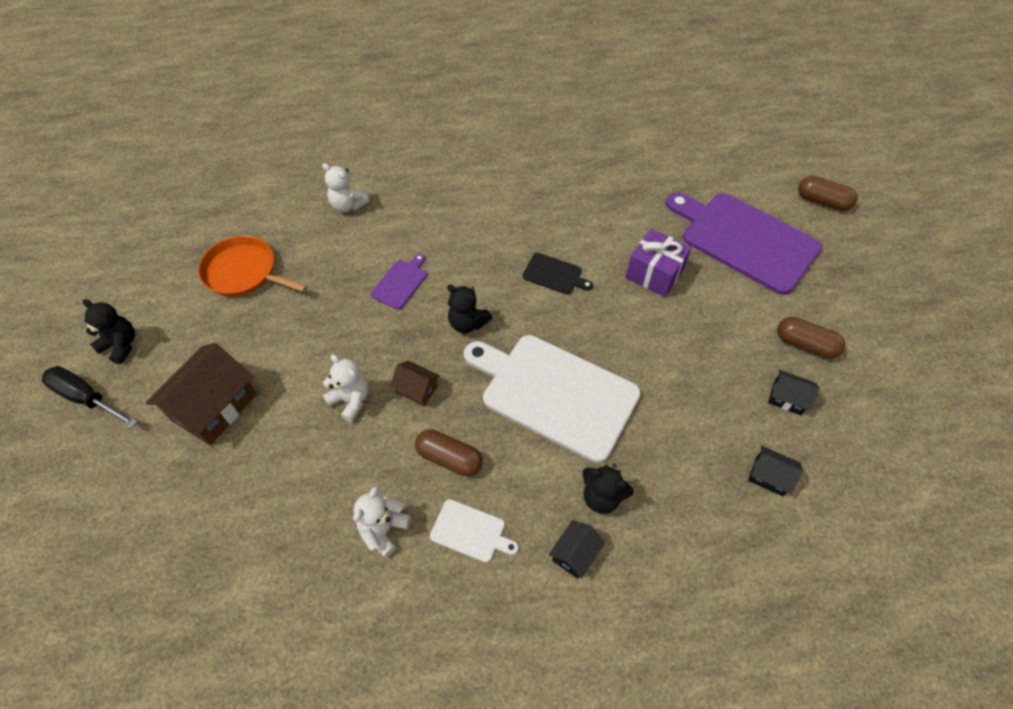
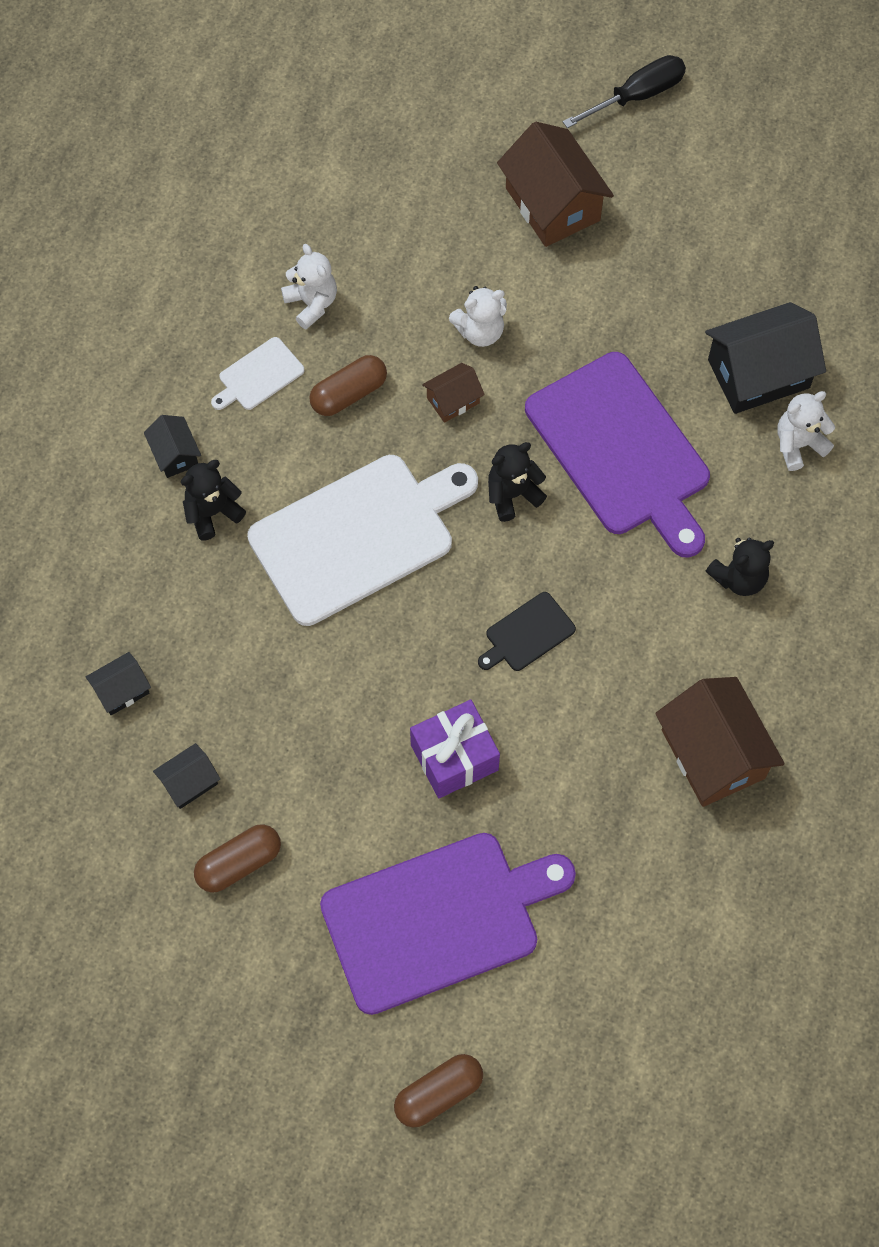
camera: 120 degrees right, 10 degrees up
(121, 345) = (694, 140): black teddy bear -> black teddy bear (739, 578)
(244, 272) = (741, 288): orange pan -> none
(307, 240) = (758, 374): none -> black house
(400, 282) = (621, 450): purple cutting board -> purple cutting board, size x2.32
(561, 171) = (713, 754): none -> brown house

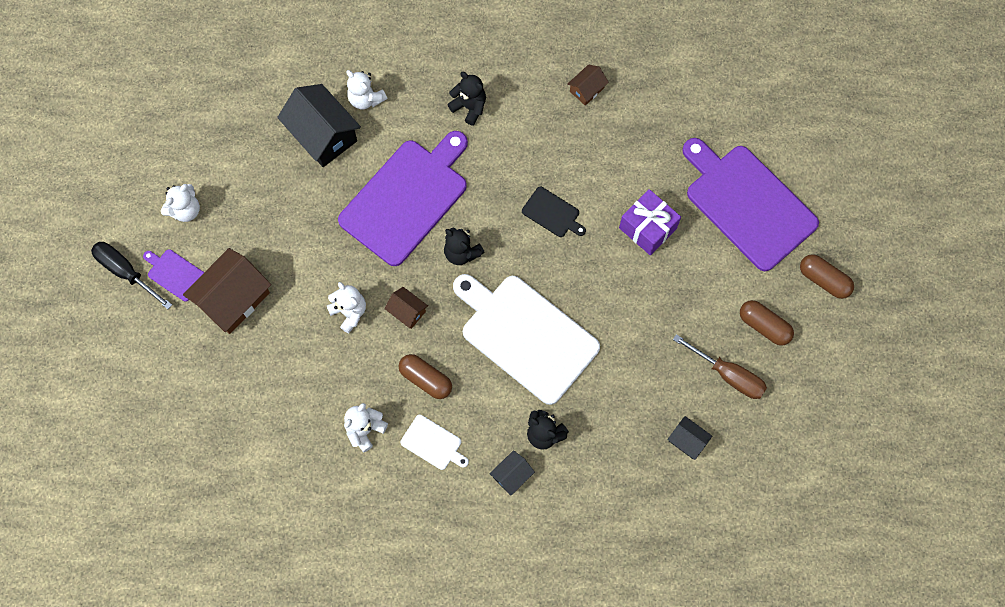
camera: 110 degrees left, 5 degrees up
(189, 782) = (728, 375): black house -> brown screwdriver
(438, 1093) = (842, 170): brown capsule -> brown capsule (823, 280)
(613, 148) = (175, 274): none -> purple cutting board
(701, 181) = (185, 210): none -> white teddy bear
(713, 754) = (586, 90): brown house -> brown house, size x0.50

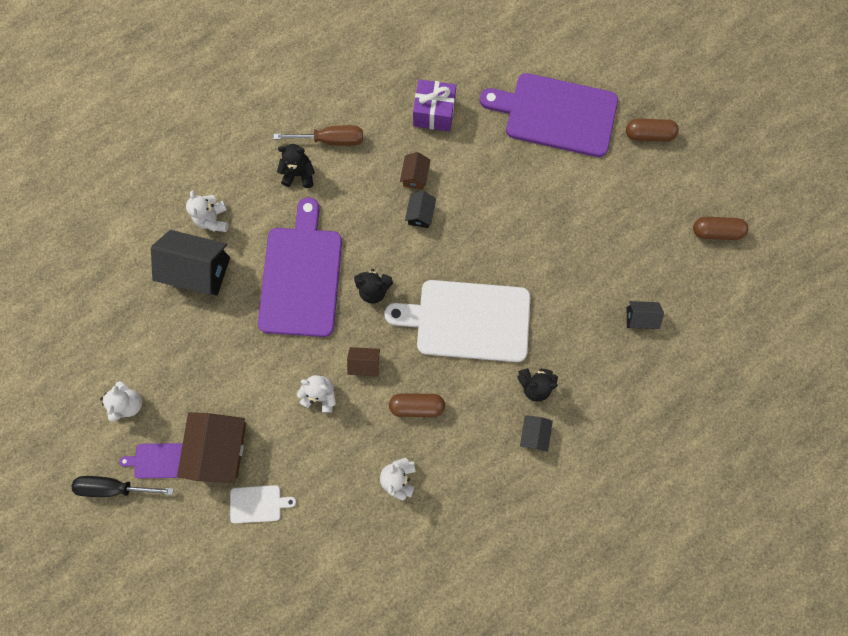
camera: 35 degrees left, 5 degrees up
(366, 99) = (213, 219): white teddy bear -> white teddy bear turned 75 degrees clockwise
(433, 443) = (458, 451): white cutting board -> white cutting board (258, 503)
(552, 213) = (420, 214): black cutting board -> black house
(586, 90) = (378, 104): brown house -> brown house (415, 176)
(647, 228) = (498, 179): purple gift -> purple gift (434, 113)
(728, 375) = (632, 249): brown screwdriver -> brown screwdriver (331, 140)
(764, 326) = (632, 196): brown capsule -> brown capsule (716, 232)

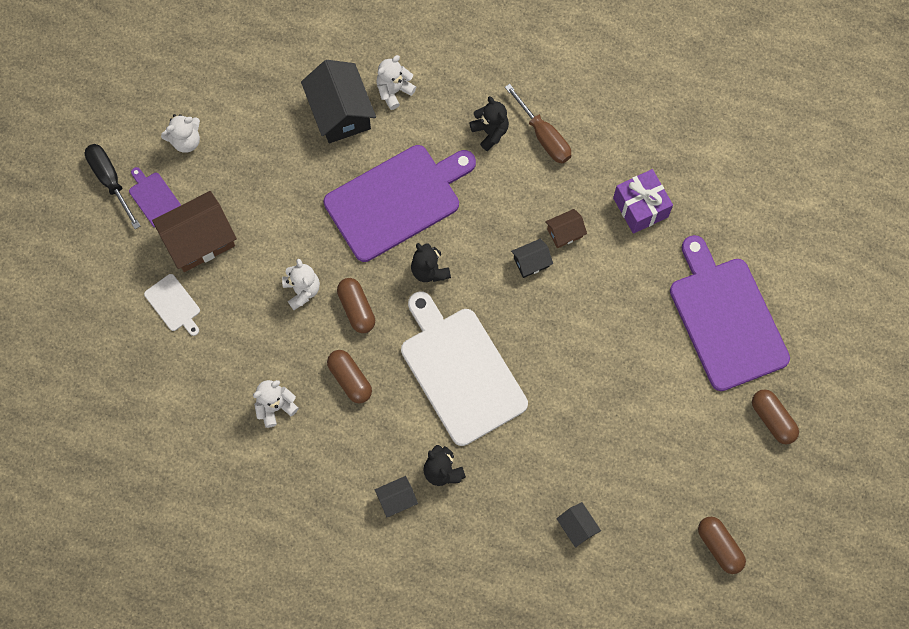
camera: 55 degrees right, 5 degrees down
(365, 363) = (356, 309): brown house -> brown capsule

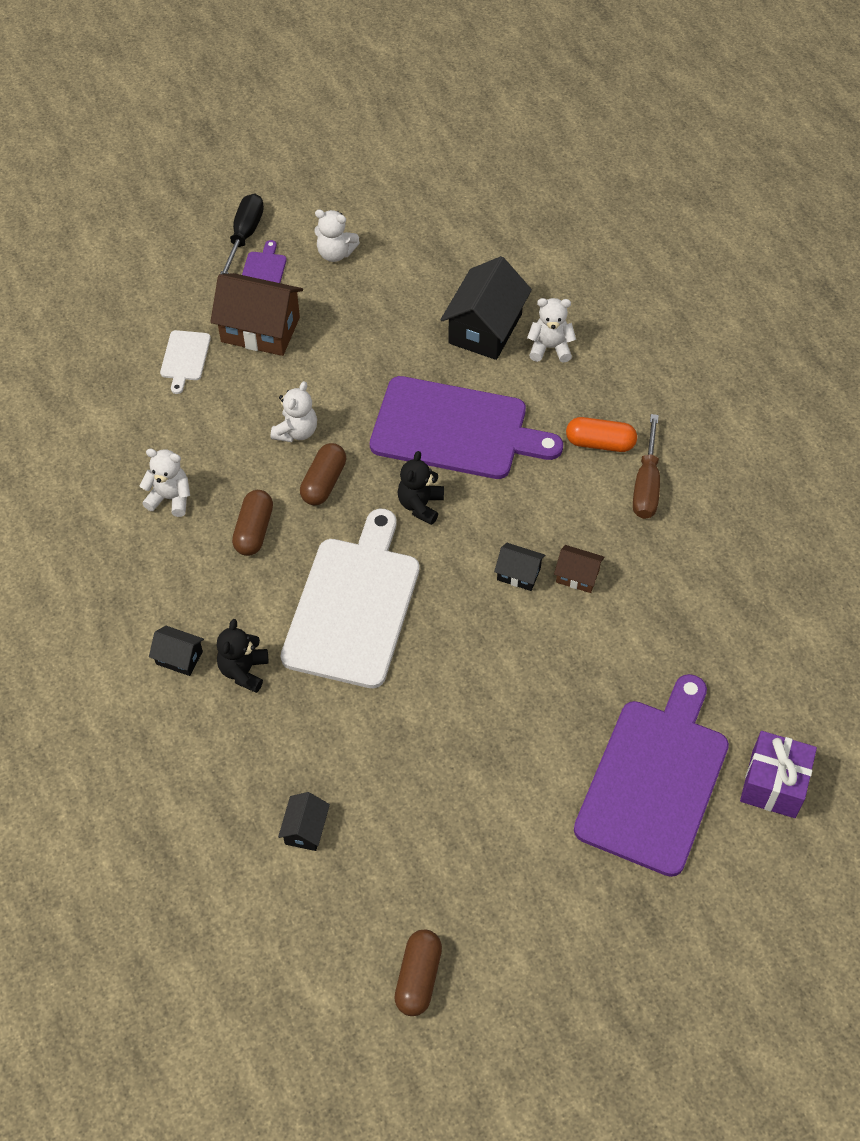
camera: 45 degrees right, 15 degrees down
(490, 132) = (600, 443): black teddy bear -> orange capsule
(640, 207) = (675, 614): purple gift -> purple gift (773, 784)
(772, 419) = (602, 912): brown capsule -> none

